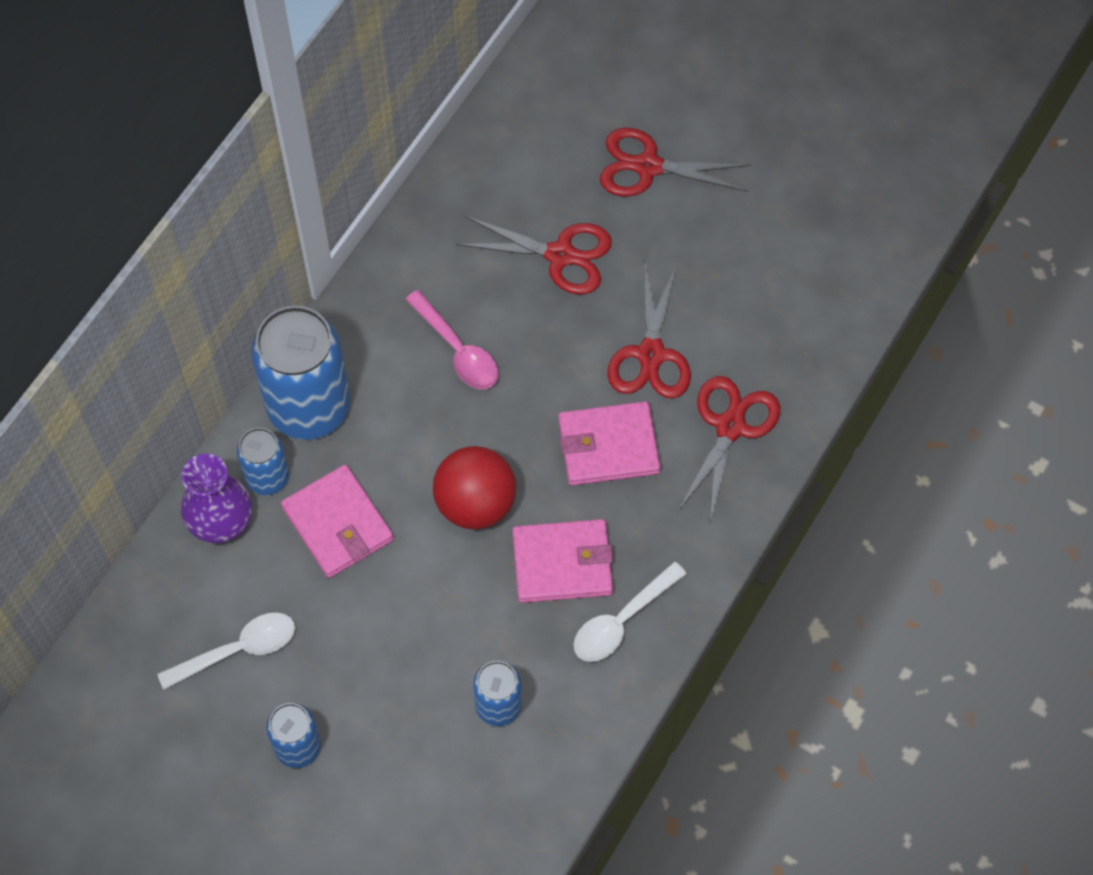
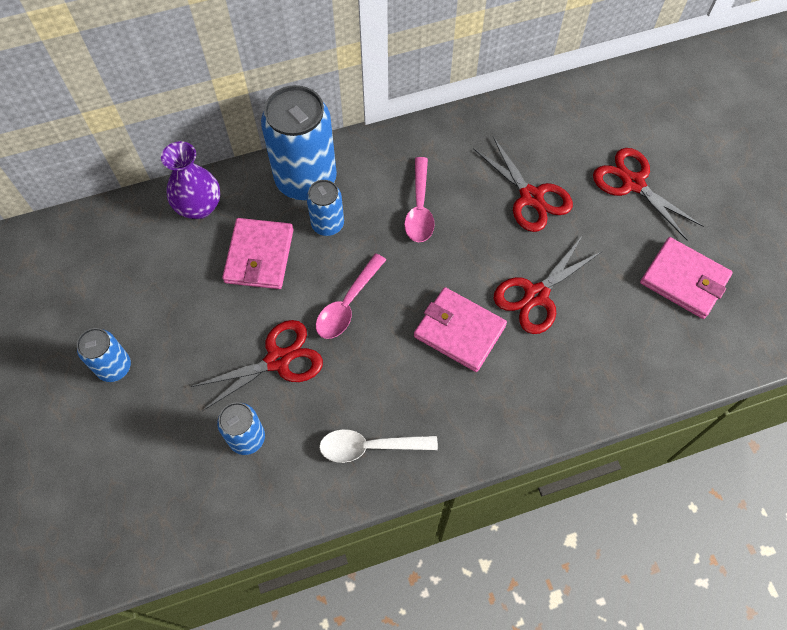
camera: 40 degrees right, 0 degrees up
(238, 650) = (138, 284): white spoon -> none
(267, 477) = (246, 201): blue can -> blue can (327, 224)
(475, 504) = (347, 304): red ball -> pink spoon
(562, 564) = (366, 381): pink wallet -> pink wallet (684, 280)
(730, 426) = (549, 378): red scissors -> red scissors (278, 360)

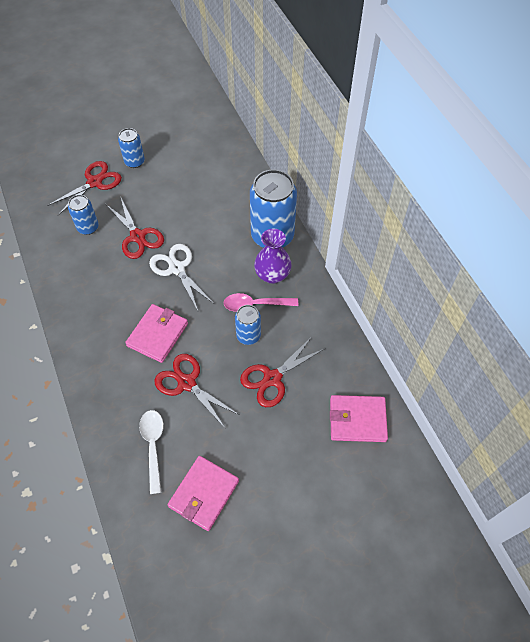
camera: 85 degrees right, 5 degrees down
(199, 206) = (245, 183): purple vase -> purple vase (272, 275)
(259, 256) = (211, 218): pink wallet -> pink wallet (357, 419)
(327, 224) = (237, 252): blue can -> blue can (248, 335)
(347, 304) = (177, 268): pink spoon -> white scissors
(369, 447) = (78, 289): white spoon -> white spoon (153, 445)
(633, 183) = (294, 456): red scissors -> red scissors (94, 182)

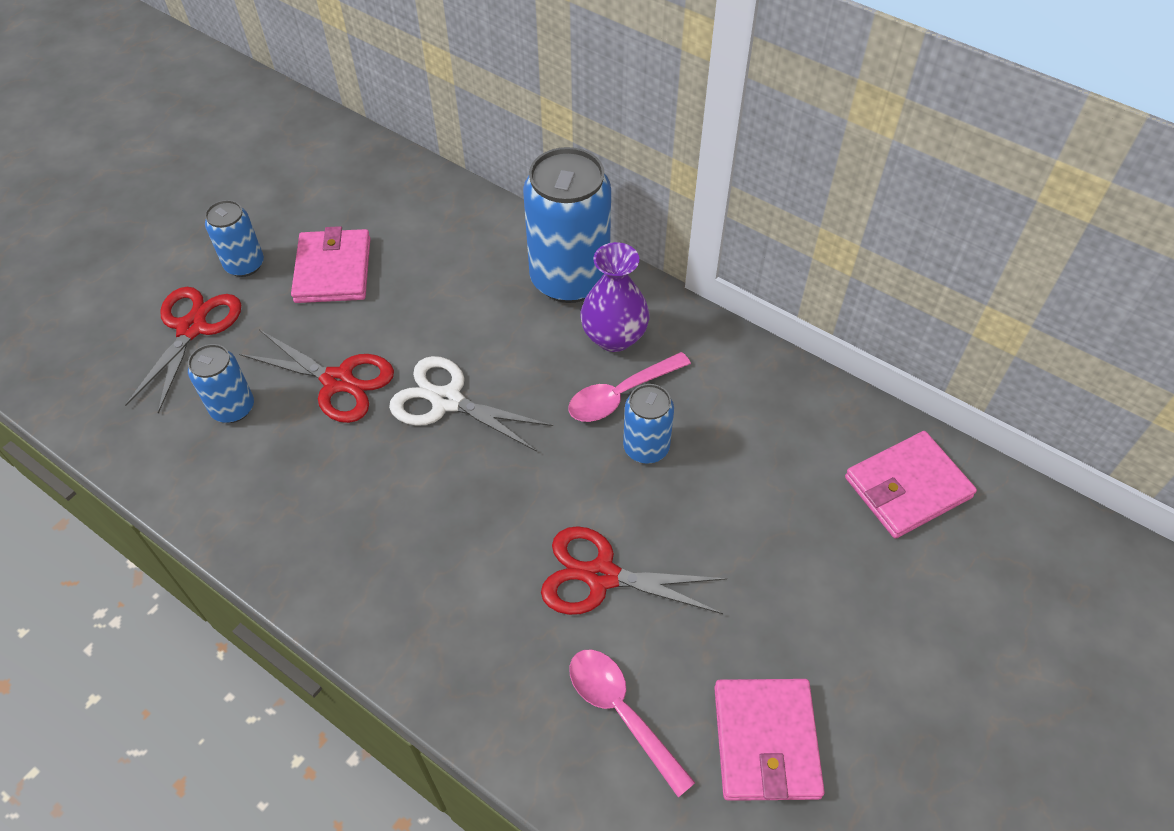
camera: 30 degrees left, 5 degrees down
(153, 445) = (621, 712): white spoon -> pink spoon
(157, 334) = (492, 523): pink wallet -> pink wallet (333, 270)
(272, 378) = (734, 494): red scissors -> none

